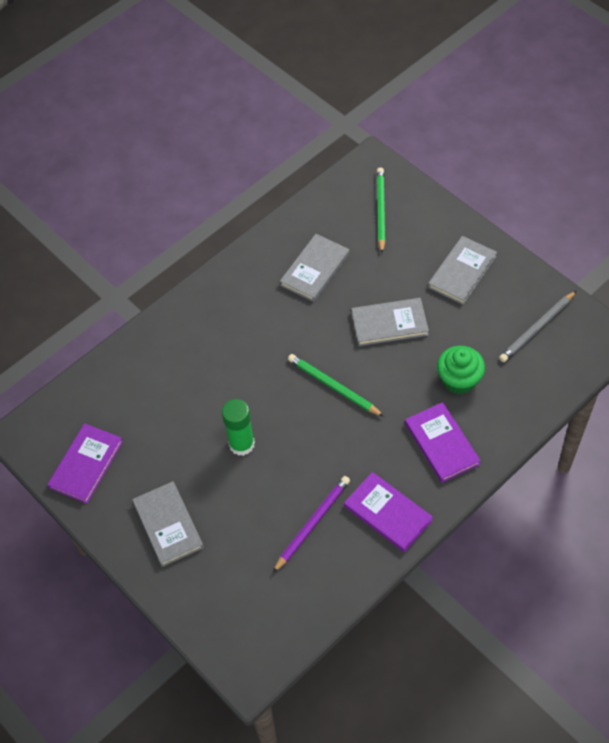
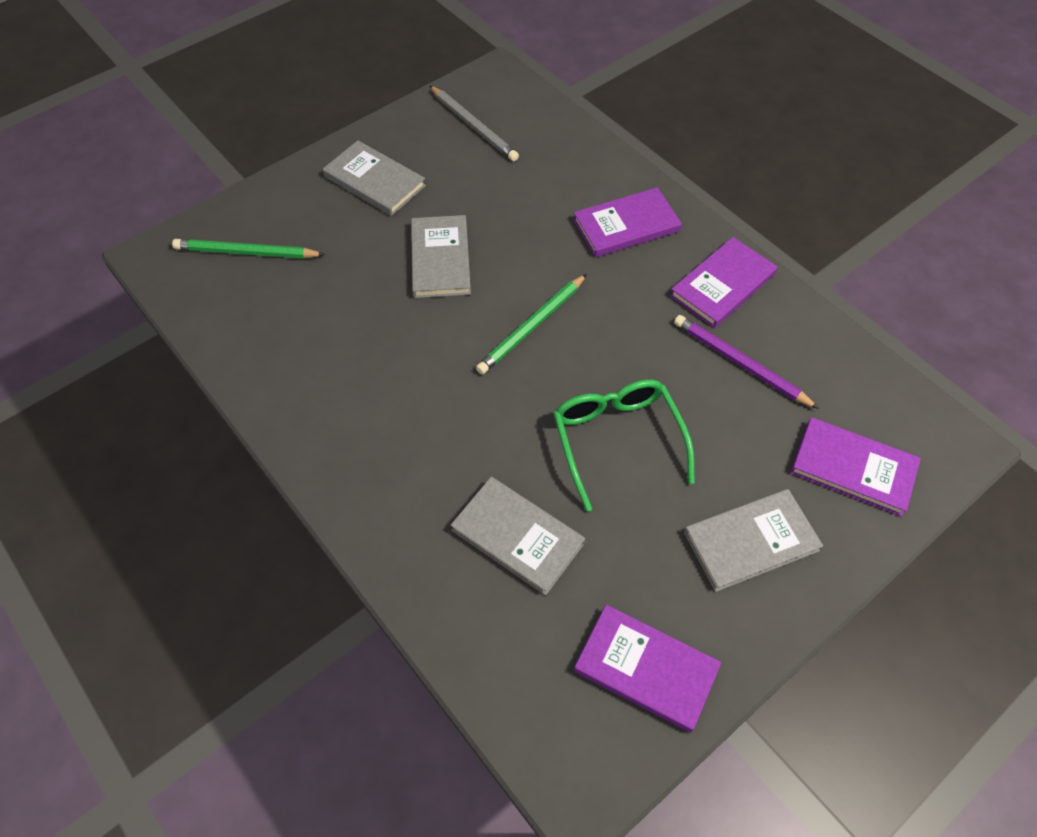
camera: 90 degrees left, 0 degrees up
(226, 595) = (853, 468): none -> purple book
(241, 444) = (617, 440): green glue stick -> green glasses
(315, 269) = (329, 334): grey book -> grey book (517, 537)
(459, 380) = (536, 201): green cupcake -> none

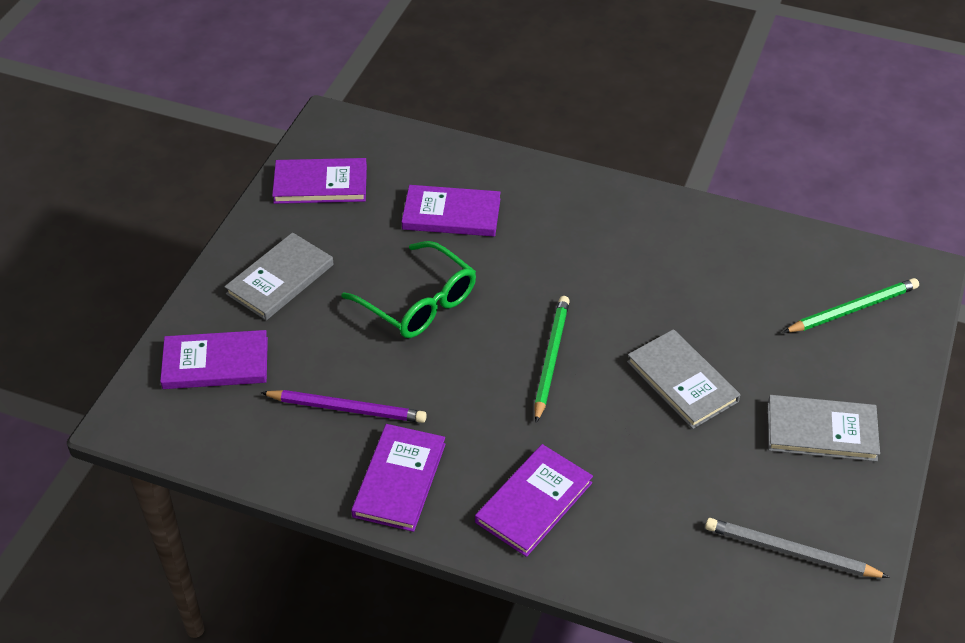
camera: 150 degrees right, 10 degrees down
(517, 537) = (451, 214): grey book -> purple book

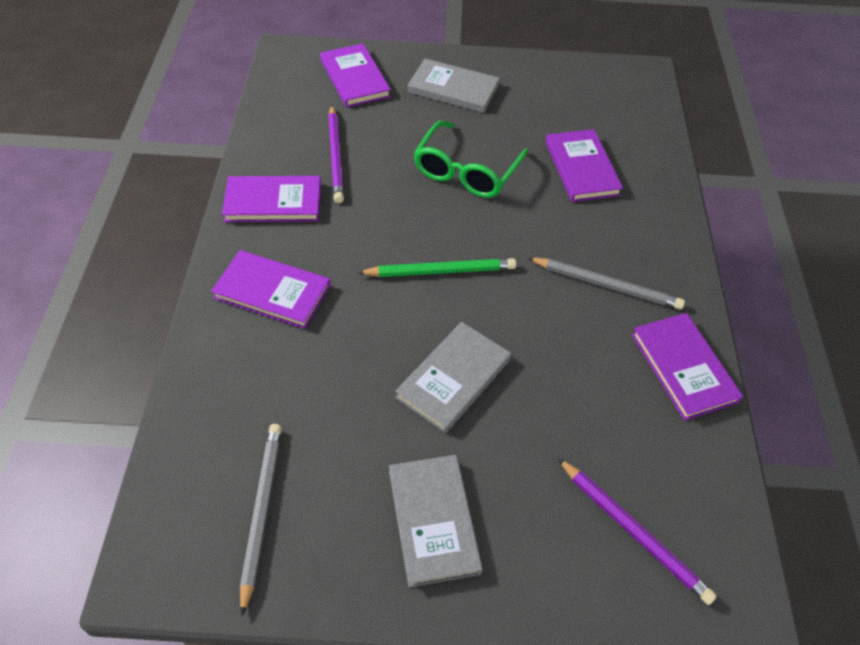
camera: 70 degrees right, 5 degrees up
(320, 184) = (568, 85): purple book -> purple book (683, 368)
(607, 245) = (606, 285): none -> grey pencil
(852, 309) = (633, 531): green pencil -> purple pencil

